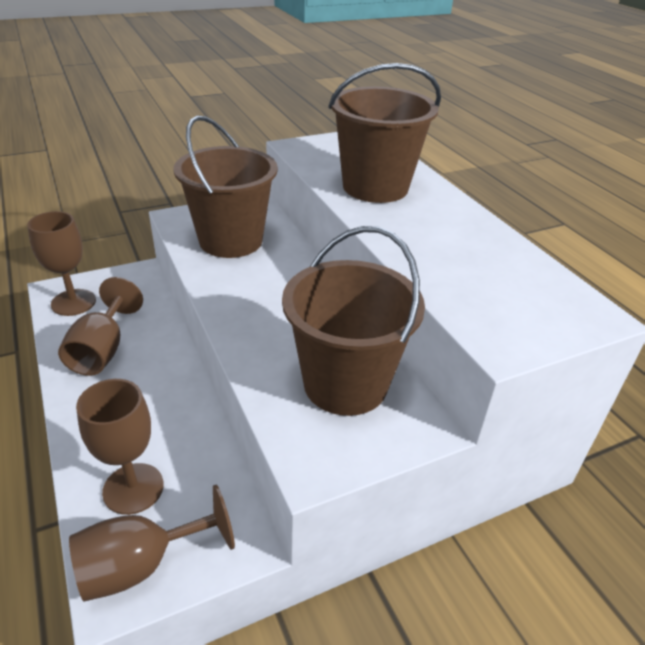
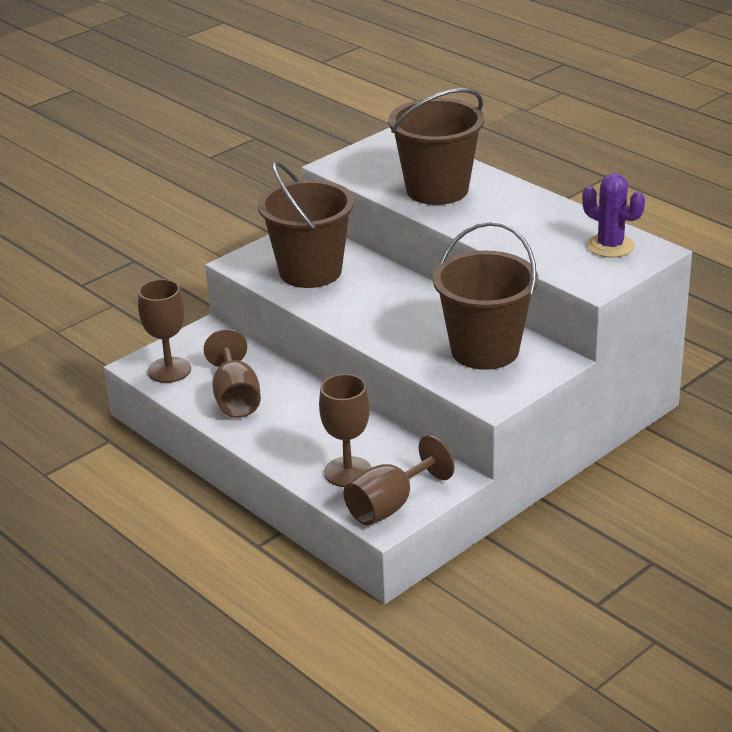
camera: 15 degrees left, 5 degrees down
(541, 295) = (610, 246): none -> purple cactus

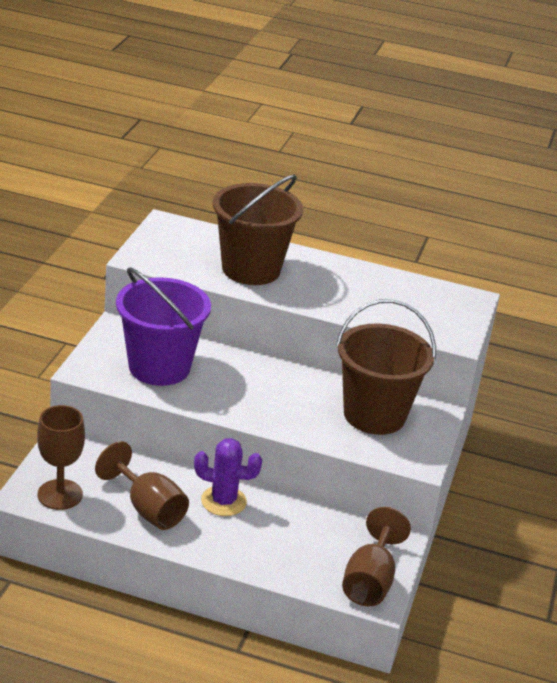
camera: 35 degrees left, 0 degrees up
(310, 271) = (159, 367): brown bucket -> purple bucket
(348, 472) = (308, 558): brown goblet -> none
(610, 246) = (437, 300): purple cactus -> purple cactus (223, 501)

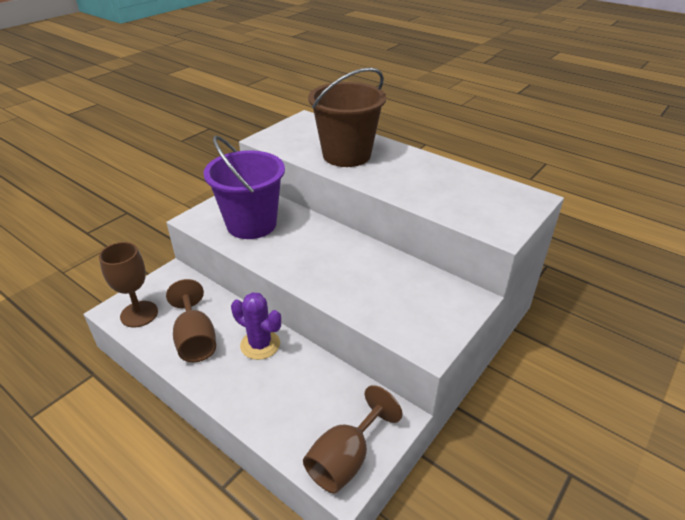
camera: 25 degrees right, 5 degrees up
(374, 415) = (408, 292): brown bucket -> none

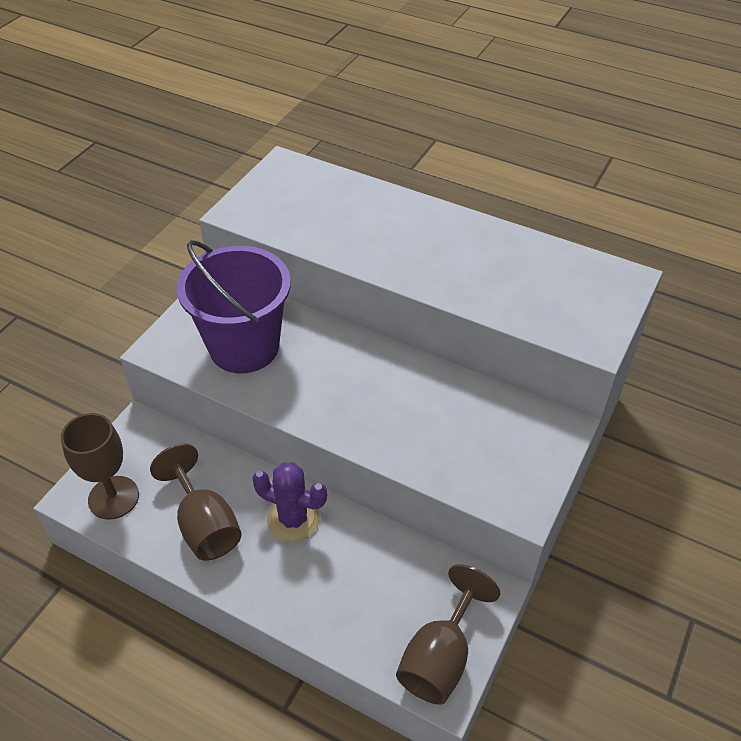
camera: 10 degrees left, 10 degrees up
(346, 155) = (362, 230): brown bucket -> none

